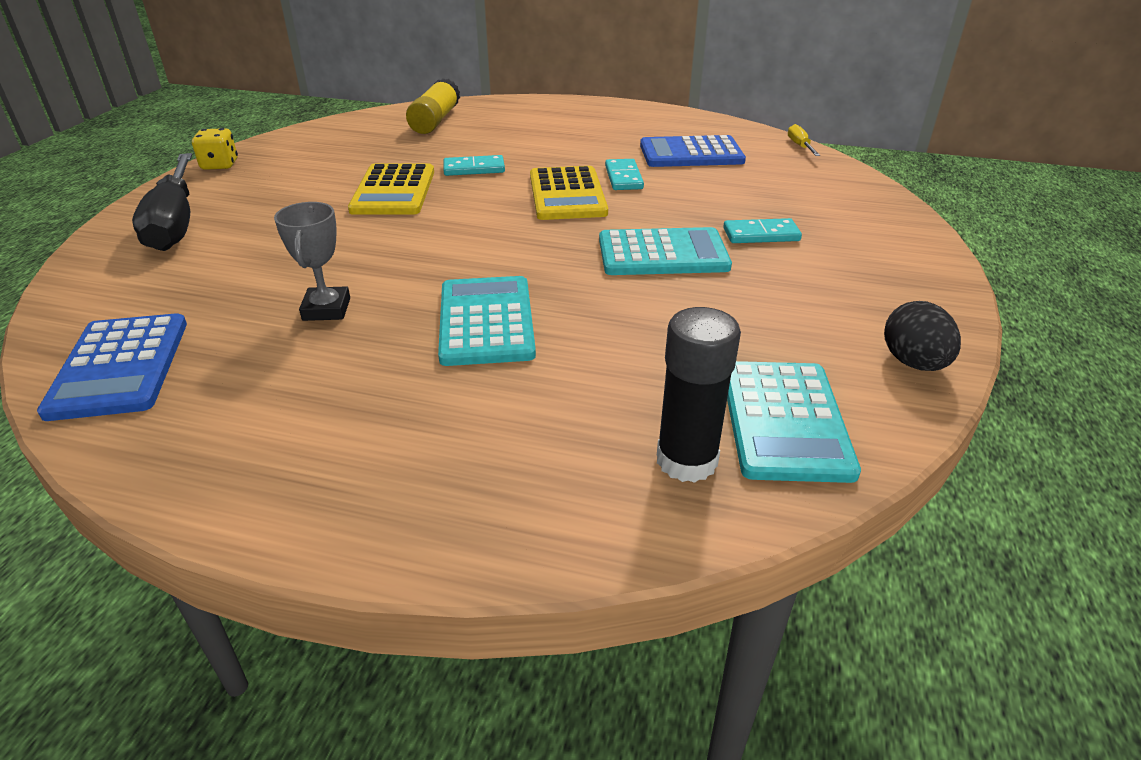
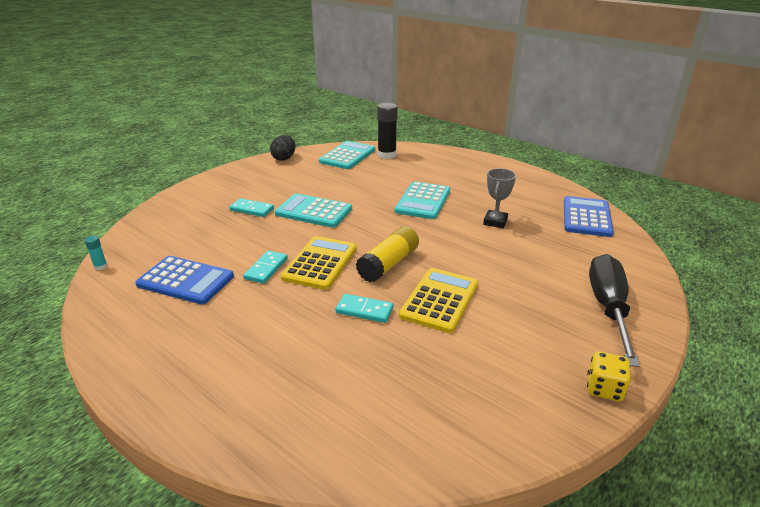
camera: 155 degrees left, 5 degrees down
(435, 120) = (353, 418): yellow glue stick -> yellow glue stick (388, 264)
(800, 146) = (100, 266): yellow screwdriver -> turquoise glue stick

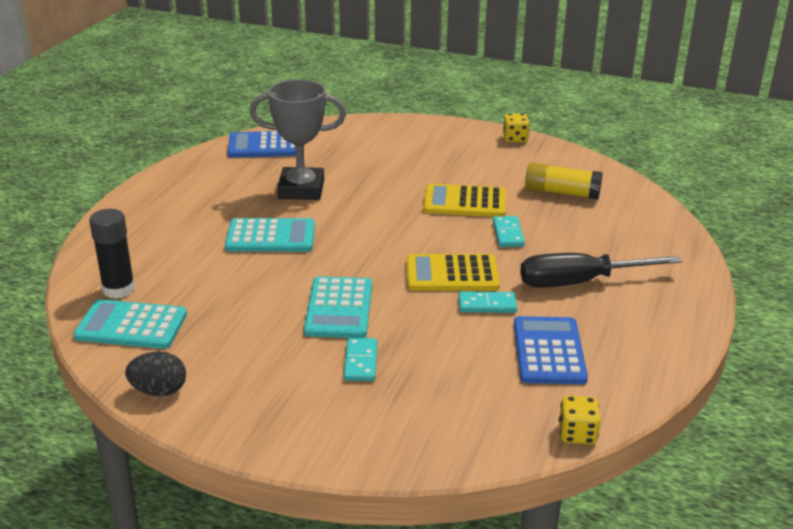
camera: 110 degrees left, 0 degrees up
(100, 266) = (577, 434): turquoise glue stick -> yellow dice
(388, 264) = (426, 235): yellow glue stick -> yellow glue stick (562, 193)
(495, 222) = (301, 189): grey trophy -> grey trophy, size x1.79
(608, 307) = (420, 137): black screwdriver -> black screwdriver (579, 282)

